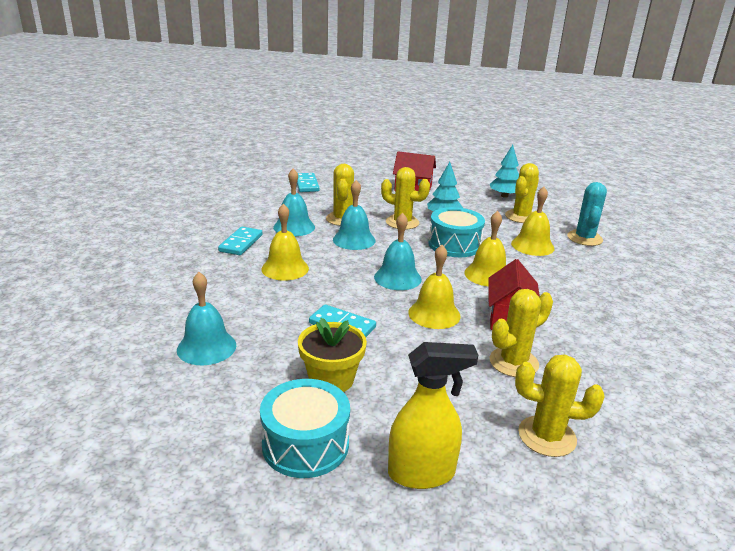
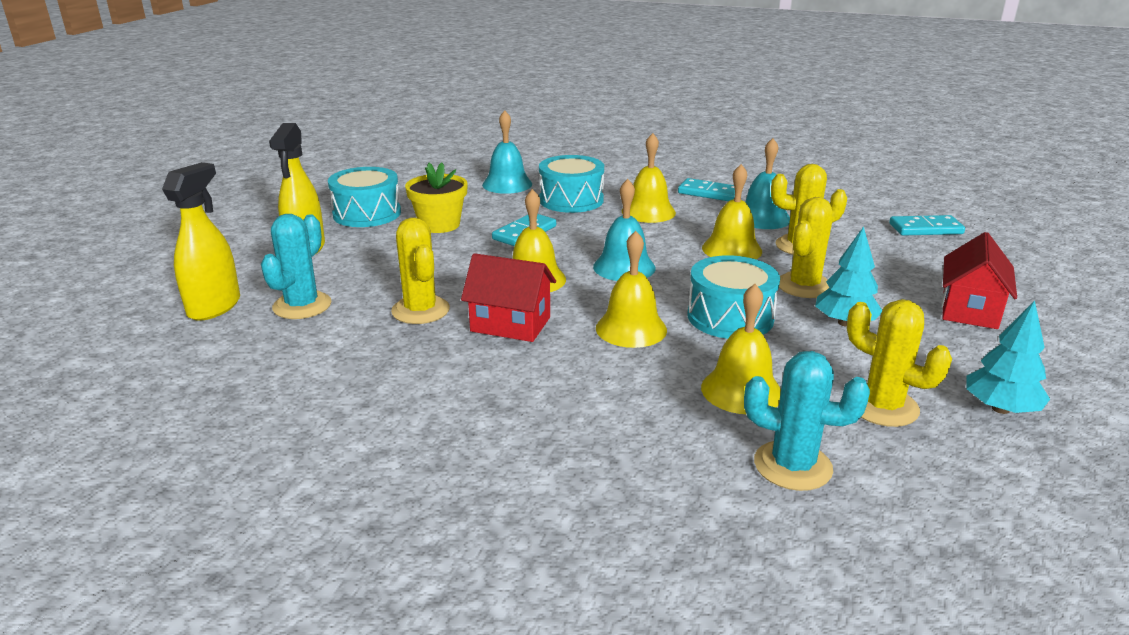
camera: 100 degrees right, 0 degrees up
(257, 305) = (571, 200): none -> turquoise drum
(354, 240) = (732, 249): turquoise bell -> yellow bell
(547, 436) = (302, 306): yellow cactus -> turquoise cactus
(588, 506) = (214, 307): none -> yellow spray bottle

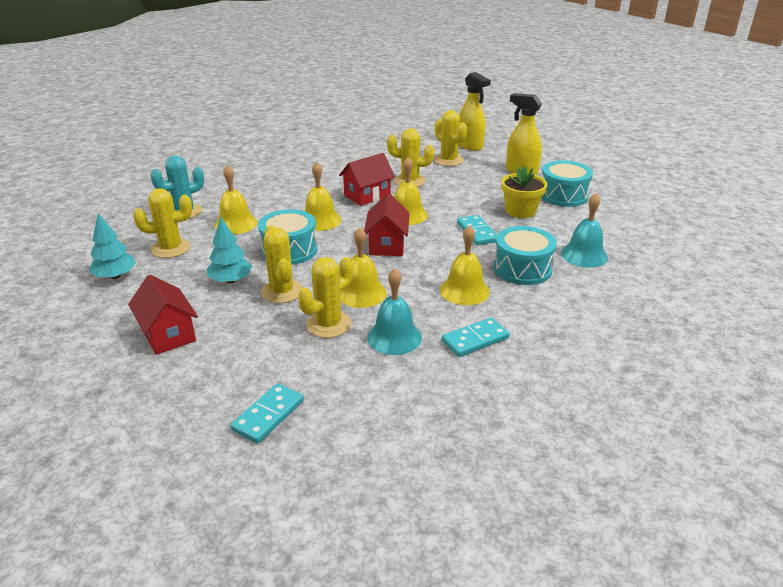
camera: 125 degrees right, 5 degrees up
(302, 306) = (448, 160): turquoise cactus -> yellow cactus
(624, 267) = (387, 245): turquoise bell -> red house

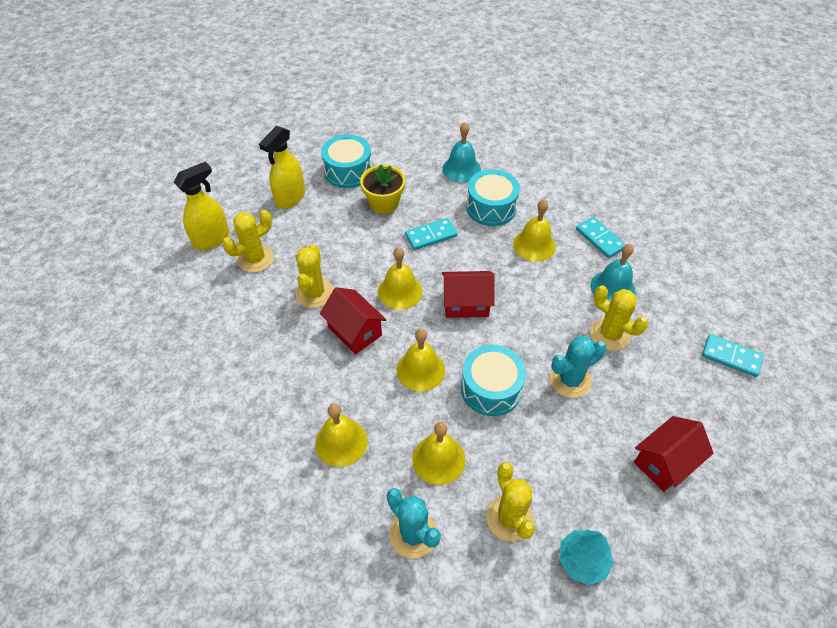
camera: 95 degrees left, 20 degrees up
(231, 280) = (561, 431): turquoise tree -> none
(282, 292) = (570, 380): yellow cactus -> turquoise cactus
(361, 293) = (556, 316): yellow bell -> yellow bell (341, 442)

